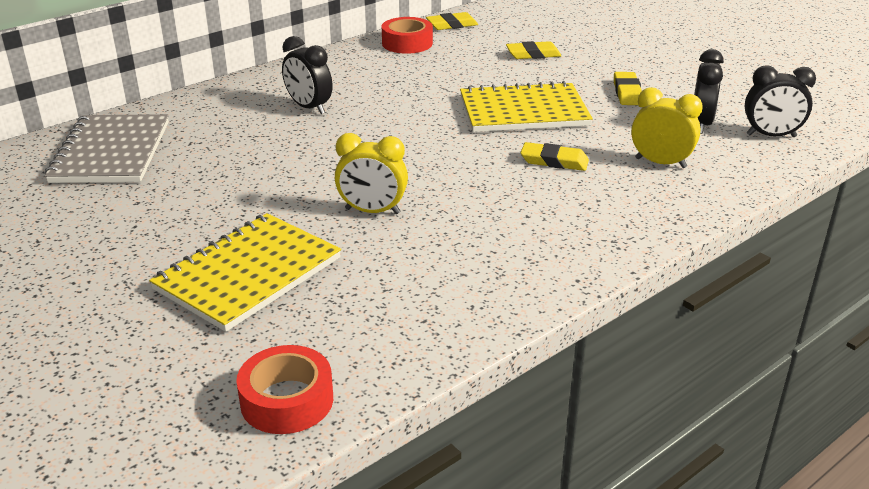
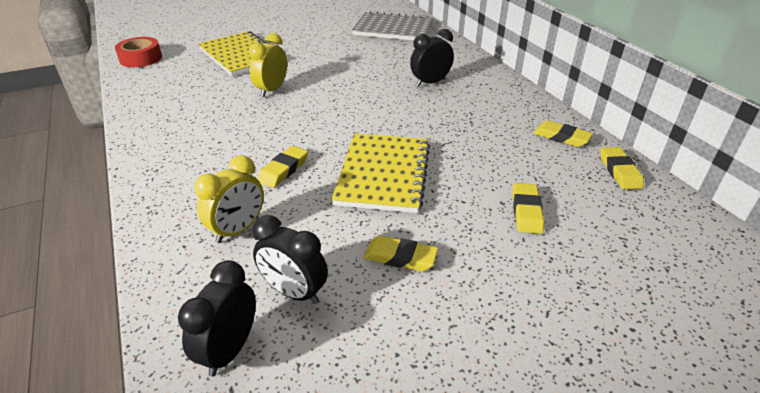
camera: 105 degrees right, 5 degrees up
(407, 43) = (561, 137): red tape -> yellow eraser

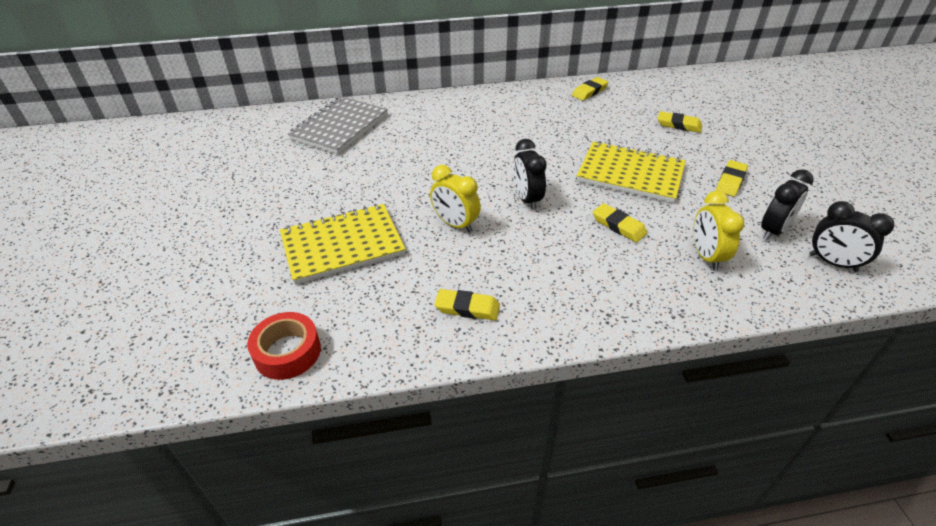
camera: 75 degrees left, 5 degrees up
(238, 230) = (706, 256): yellow clock -> yellow clock turned 150 degrees counterclockwise
(430, 83) = (481, 127): black clock -> black clock (527, 199)
(619, 171) = (635, 83): yellow eraser -> yellow eraser (467, 308)

